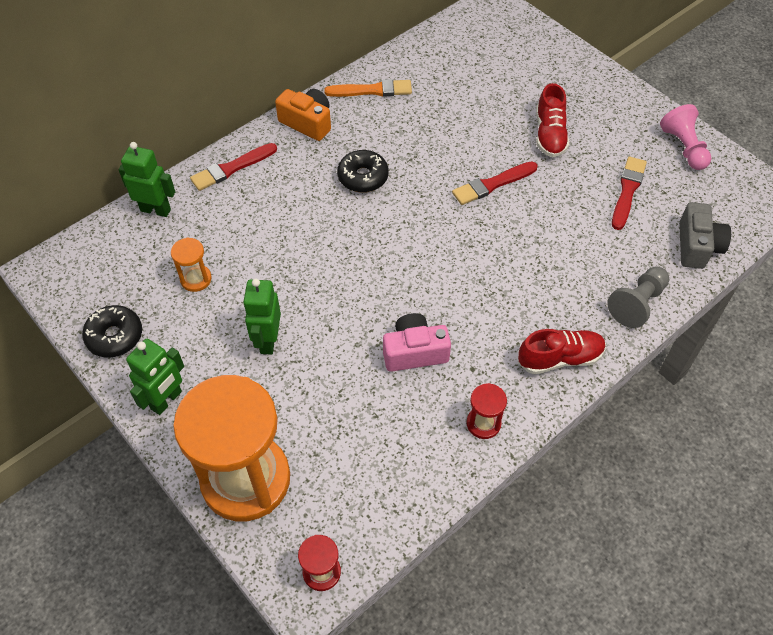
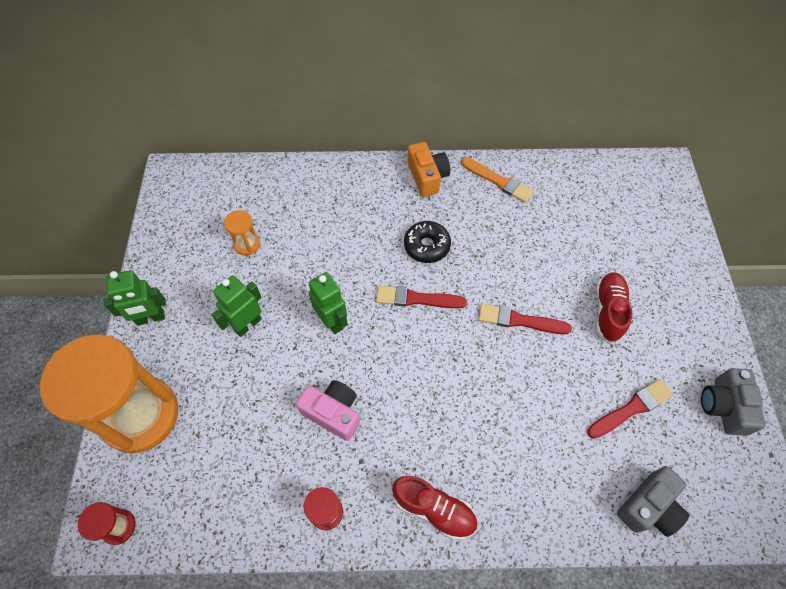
camera: 40 degrees right, 5 degrees up
(115, 336) = (165, 249): black donut -> none
(156, 210) = (270, 176): green robot -> green robot (332, 321)
(232, 168) = (344, 178): red brush -> red brush (417, 299)
(549, 135) = (608, 311): red shoe -> red shoe turned 150 degrees clockwise
(637, 304) = (543, 515): grey pawn -> none
(683, 147) = (724, 406): pink pawn -> grey camera

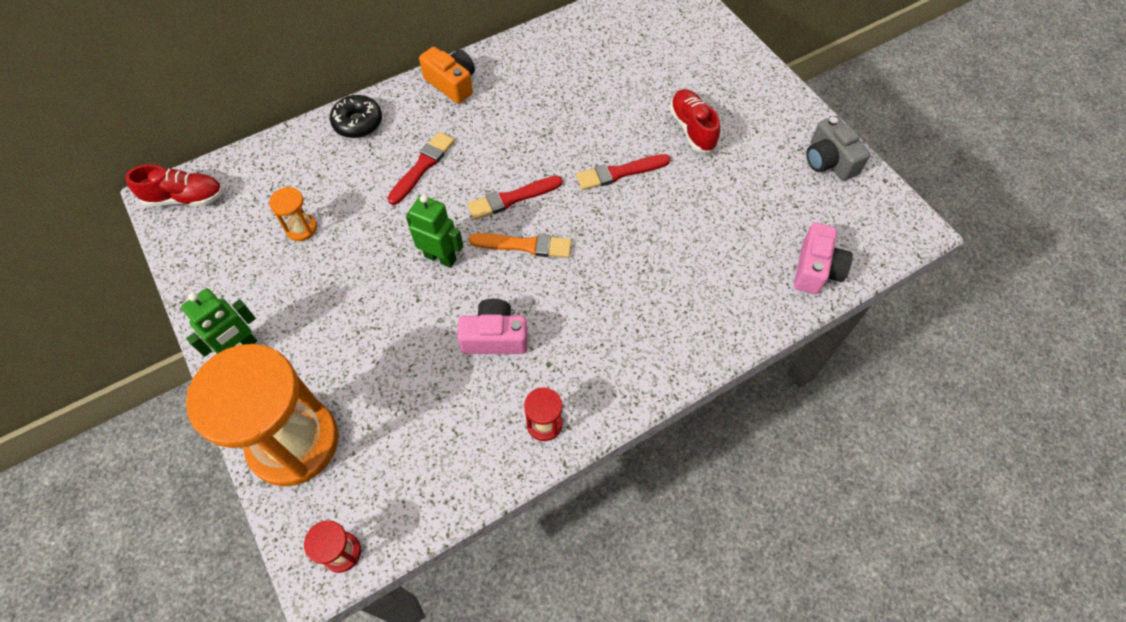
camera: 30 degrees left, 0 degrees up
(247, 324) = (353, 302): green robot -> none
(427, 246) = (491, 147): black donut -> black donut (358, 122)
(434, 509) = (641, 367): red shoe -> red shoe (185, 198)
(498, 181) = (524, 58): orange brush -> orange brush (524, 245)
(631, 408) = (757, 199): red brush -> red brush (422, 166)
(649, 507) = (816, 269): grey camera -> pink camera

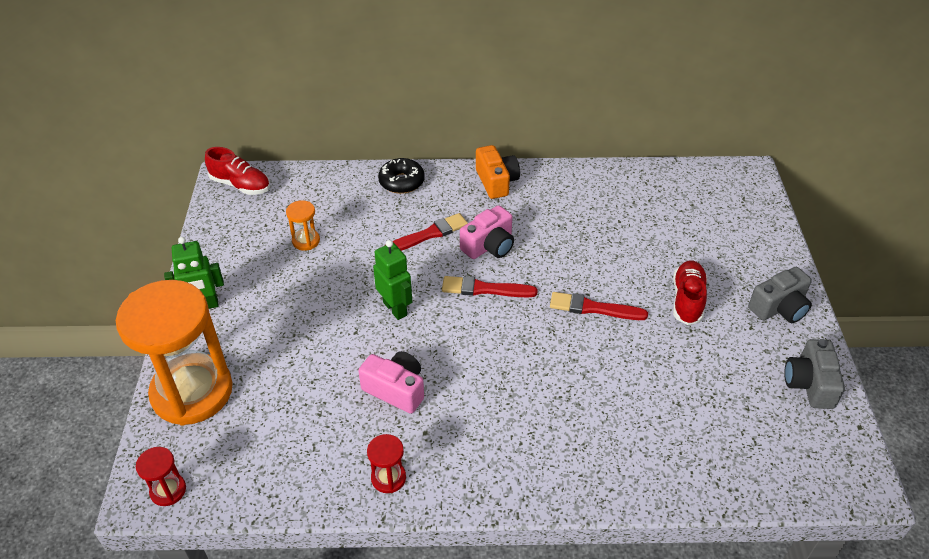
camera: 30 degrees right, 15 degrees down
(524, 245) = (470, 330): orange brush -> none
(768, 102) = (779, 308): none -> grey camera
(816, 269) = (730, 473): pink camera -> pink camera (489, 246)

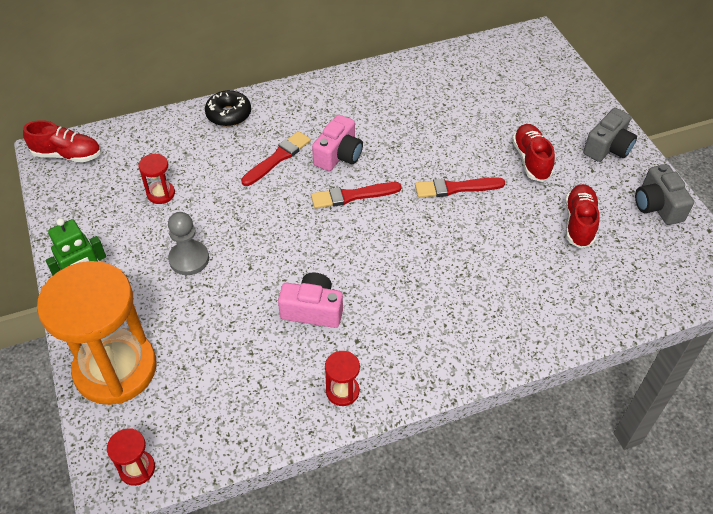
camera: 20 degrees left, 5 degrees up
(303, 308) = (189, 259): none -> grey pawn
(306, 241) = (161, 194): orange hourglass -> red hourglass
(395, 308) = (278, 235): green robot -> none
(496, 181) = (318, 93): orange camera -> none
(711, 378) = (579, 223): none -> red shoe

